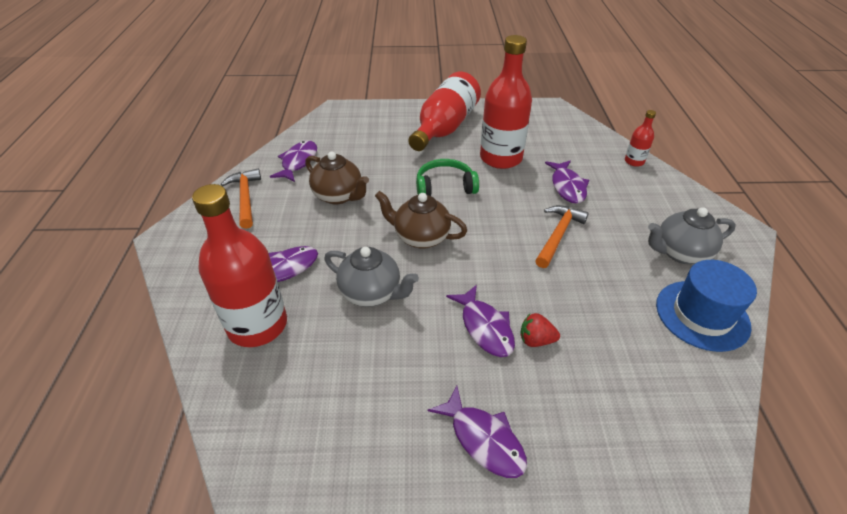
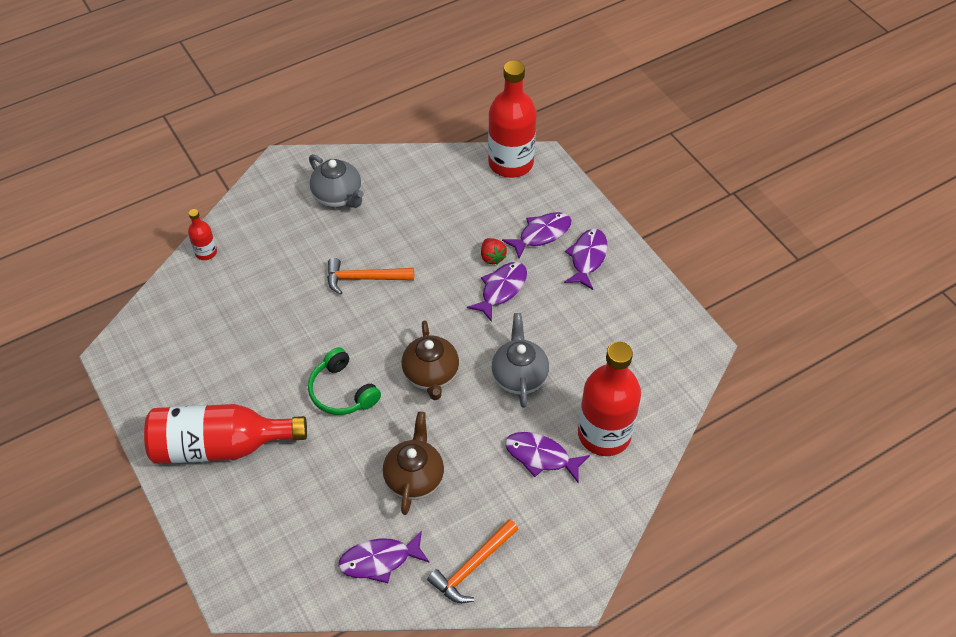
camera: 120 degrees left, 10 degrees up
(501, 158) = (260, 364): red bottle -> red bottle (511, 163)
(567, 187) = (283, 292): purple fish -> purple fish (541, 234)
(702, 315) = (403, 175): blue hat -> none

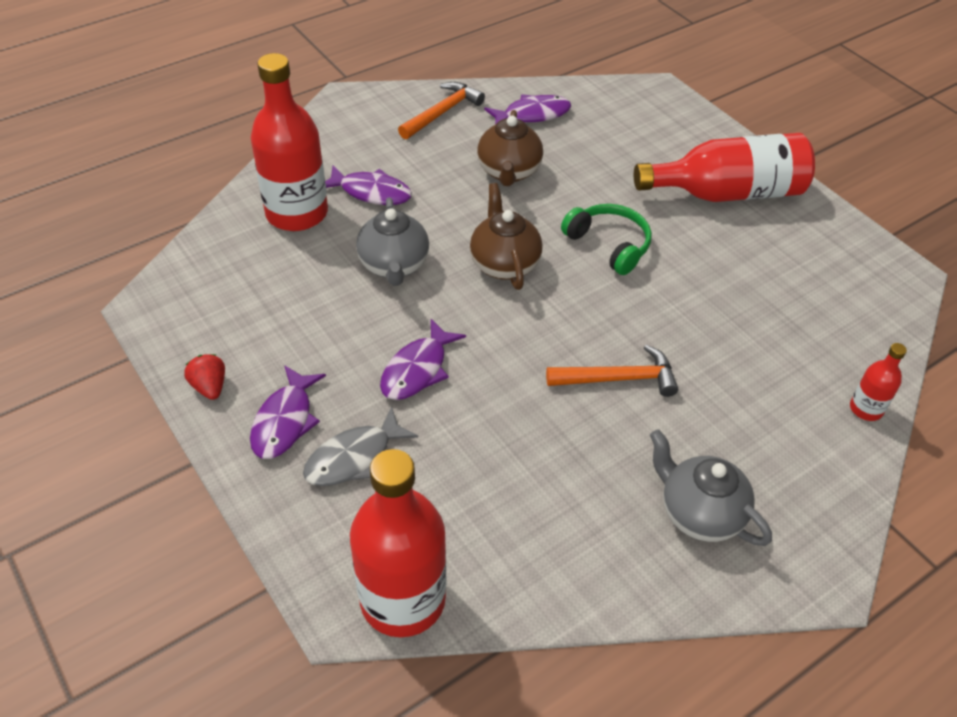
camera: 175 degrees right, 5 degrees down
(492, 257) = (432, 417): red strawberry -> red strawberry (210, 387)
(541, 234) = (354, 457): purple fish -> grey fish

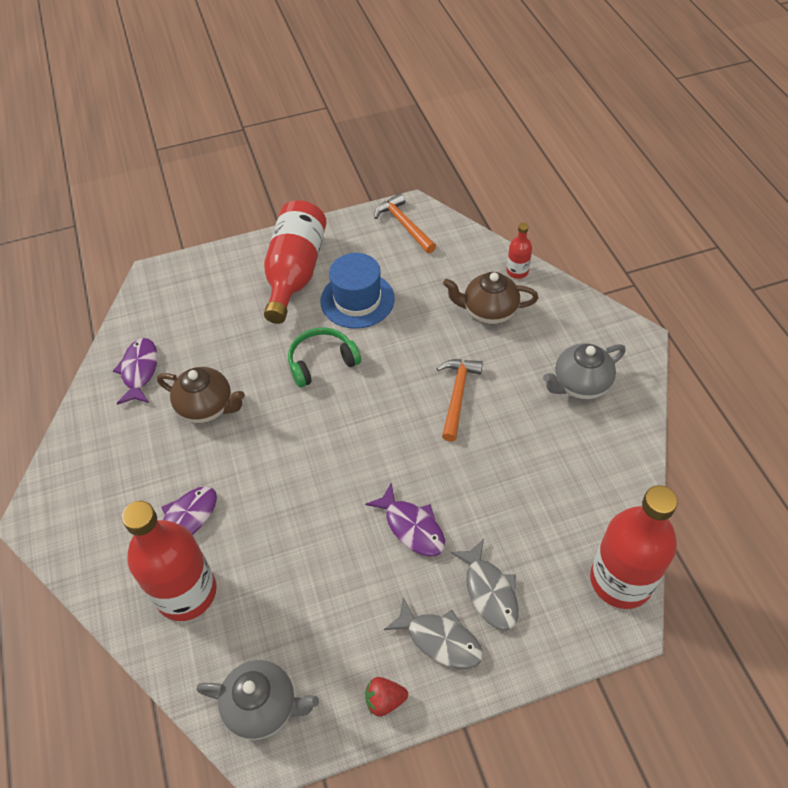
camera: 70 degrees left, 5 degrees up
(285, 421) = (440, 640): purple fish -> grey fish
(394, 266) = (288, 521): grey teapot -> grey teapot (263, 706)
(442, 112) = (100, 439): orange hammer -> orange hammer (404, 225)
(504, 264) = (316, 438): brown teapot -> brown teapot (489, 311)
(717, 255) = (357, 300): none -> blue hat

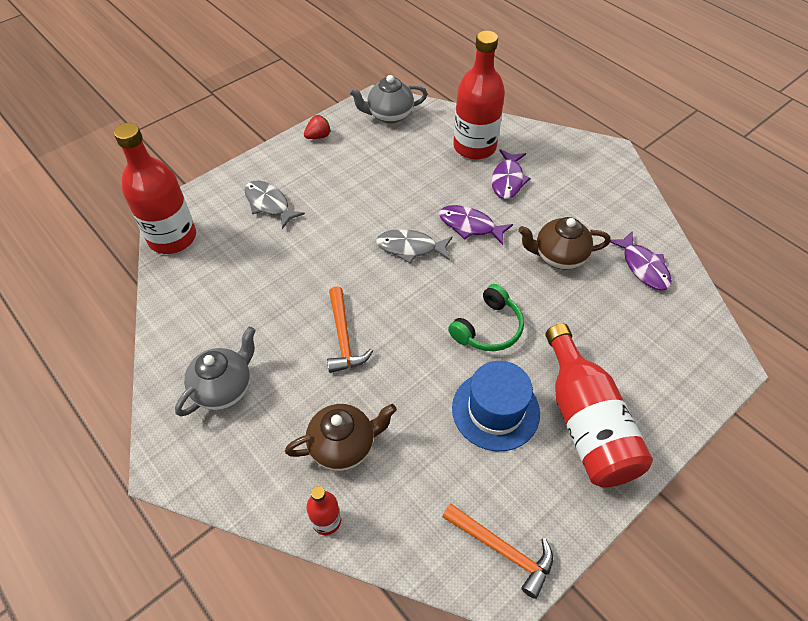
camera: 155 degrees right, 0 degrees up
(412, 527) = (340, 225): purple fish -> purple fish (470, 226)
(440, 640) = (295, 171): grey fish -> grey fish (410, 248)

